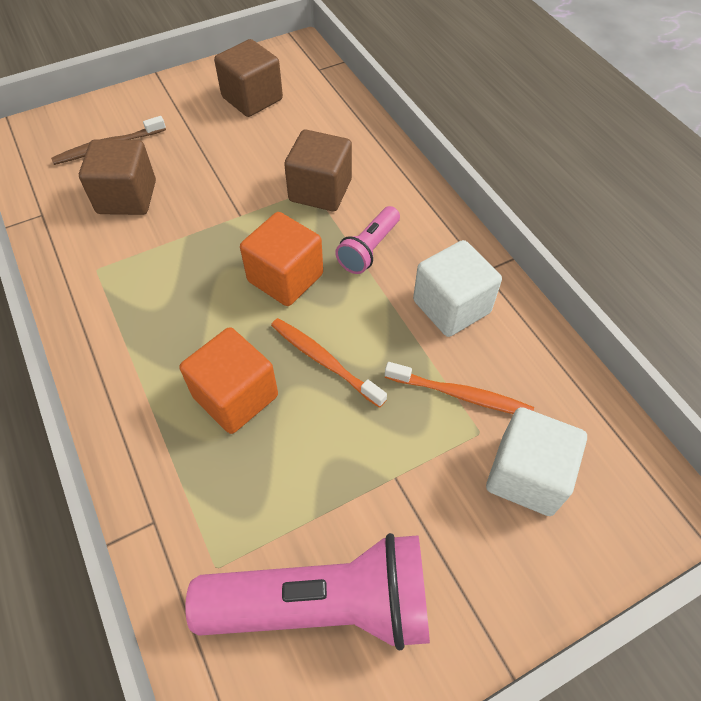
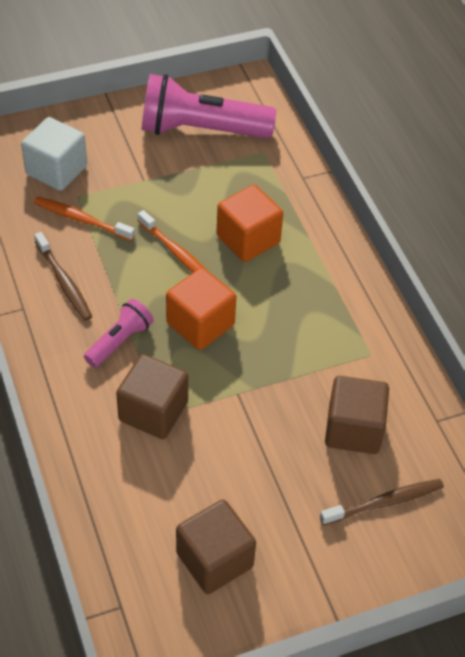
camera: 175 degrees left, 5 degrees down
(451, 306) = (64, 281): white cube -> brown toothbrush

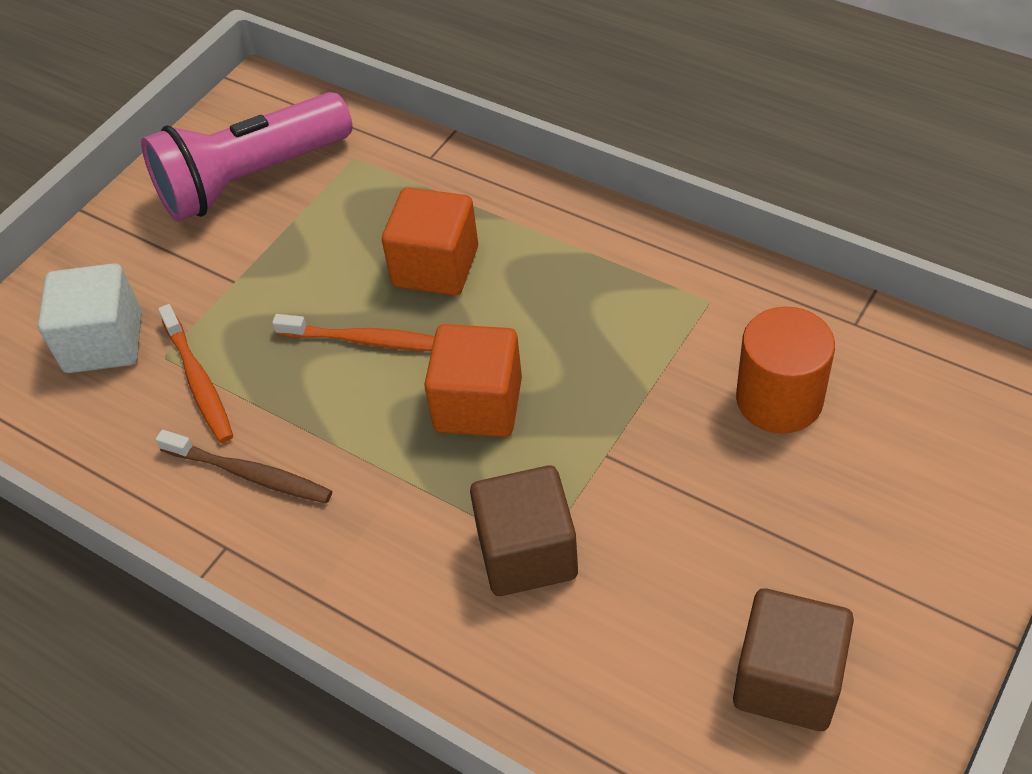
camera: 30 degrees left, 0 degrees up
(82, 219) = (198, 381): orange toothbrush -> orange toothbrush turned 105 degrees counterclockwise
(119, 341) = (397, 497): pink flashlight -> none
(353, 429) = (779, 399): brown cube -> orange cylinder
(384, 502) = (898, 457): brown toothbrush -> none

